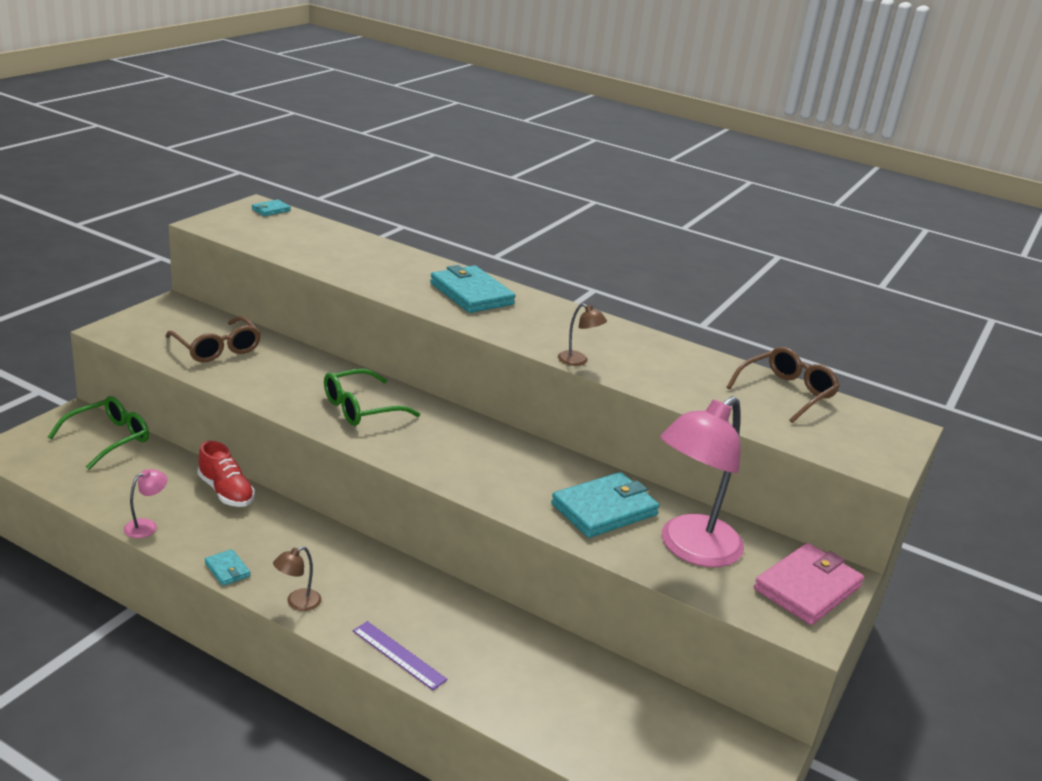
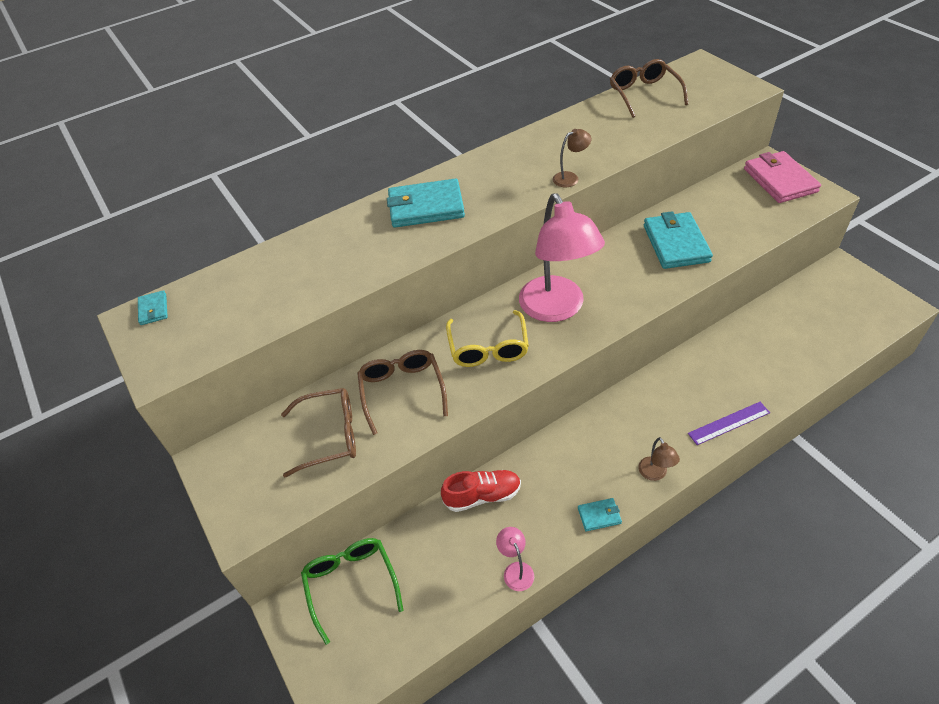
camera: 55 degrees left, 20 degrees up
(283, 372) = (402, 391): none -> brown glasses
(361, 408) = (488, 348): green glasses -> yellow glasses
(690, 549) = (731, 217): pink lamp -> pink lamp (557, 309)

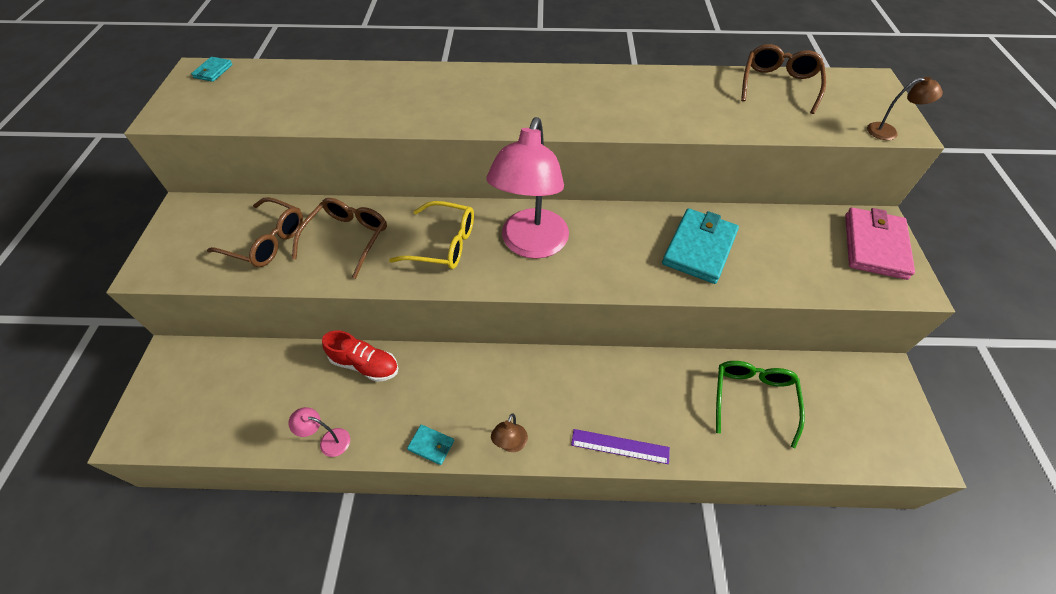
camera: 30 degrees right, 5 degrees up
(351, 584) = (220, 365): green glasses -> green glasses (752, 399)
(426, 207) = (473, 91): turquoise wallet -> none
(488, 348) = (443, 244): yellow glasses -> yellow glasses turned 105 degrees counterclockwise
(516, 570) = (329, 441): pink lamp -> pink lamp turned 90 degrees counterclockwise
(570, 178) = (620, 127): brown lamp -> brown lamp (888, 132)

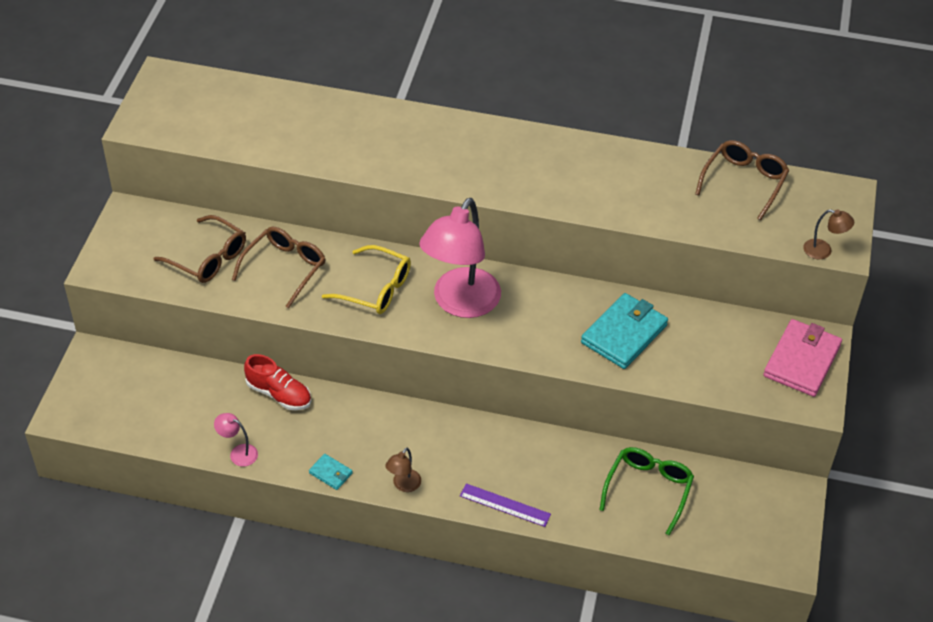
camera: 10 degrees right, 5 degrees down
(213, 71) = (180, 79): turquoise wallet -> none

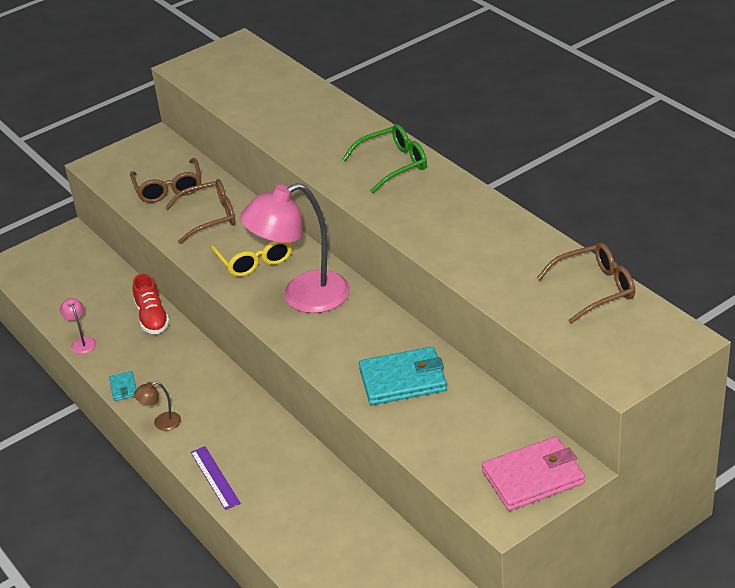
camera: 45 degrees right, 10 degrees down
(648, 489) = (337, 529): green glasses -> green glasses (393, 164)
(823, 251) = (601, 373): brown lamp -> none

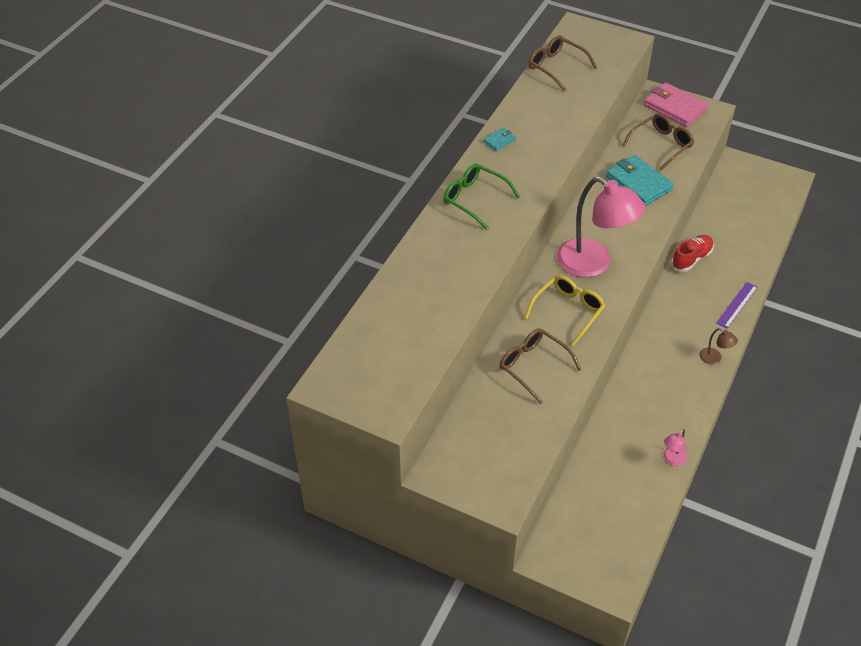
camera: 120 degrees left, 10 degrees up
(123, 388) = (699, 401): turquoise wallet -> turquoise wallet (499, 141)
(152, 318) = (613, 424): red shoe -> red shoe (691, 259)
(168, 188) = (509, 418): brown glasses -> brown glasses (661, 145)

